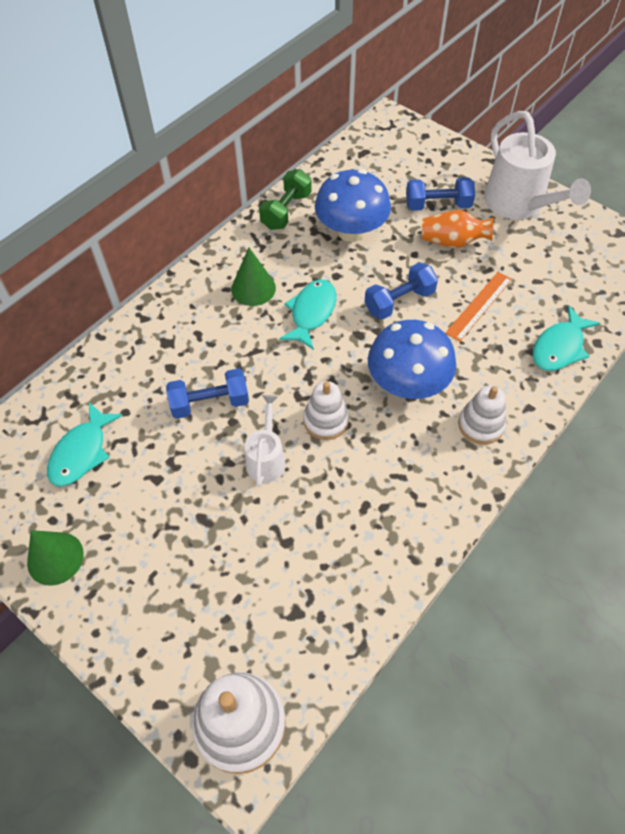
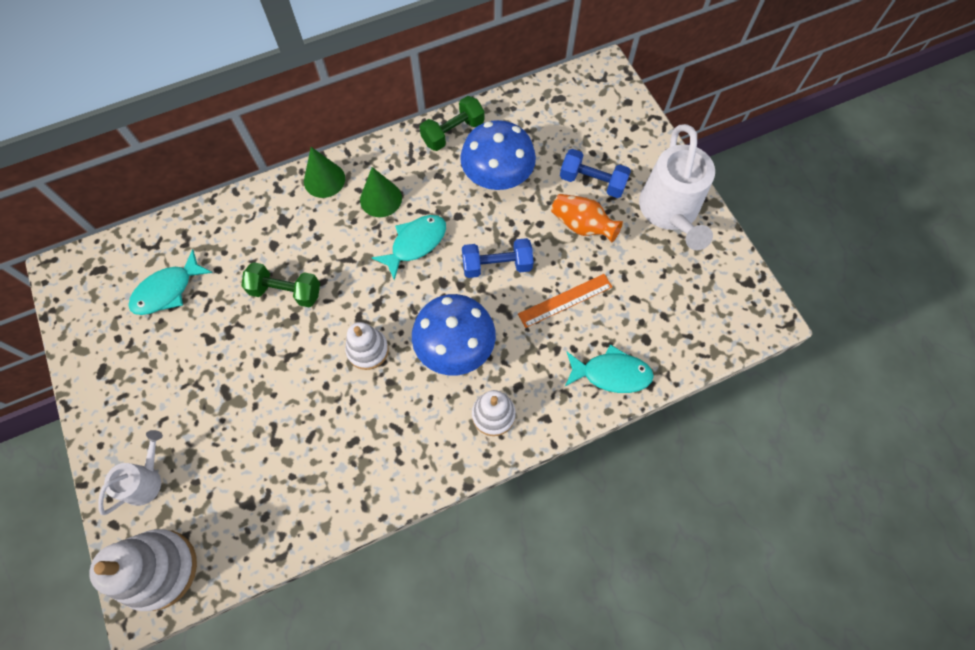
camera: 25 degrees right, 10 degrees up
(55, 558) = (103, 371): green cone -> green cone (324, 180)
(210, 403) = (286, 291): blue dumbbell -> green dumbbell
(266, 458) = (301, 362): white watering can -> white watering can (146, 480)
(559, 347) = (611, 373): turquoise fish -> turquoise fish turned 150 degrees counterclockwise

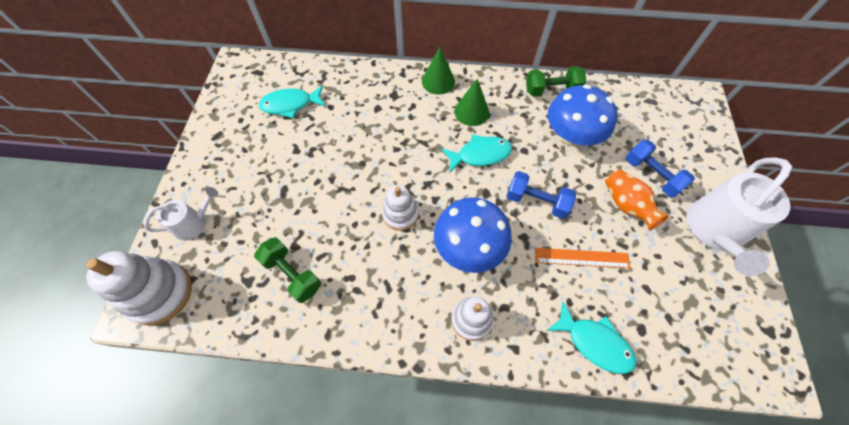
camera: 30 degrees right, 5 degrees down
(286, 291) = (367, 143): green dumbbell -> green dumbbell (292, 274)

